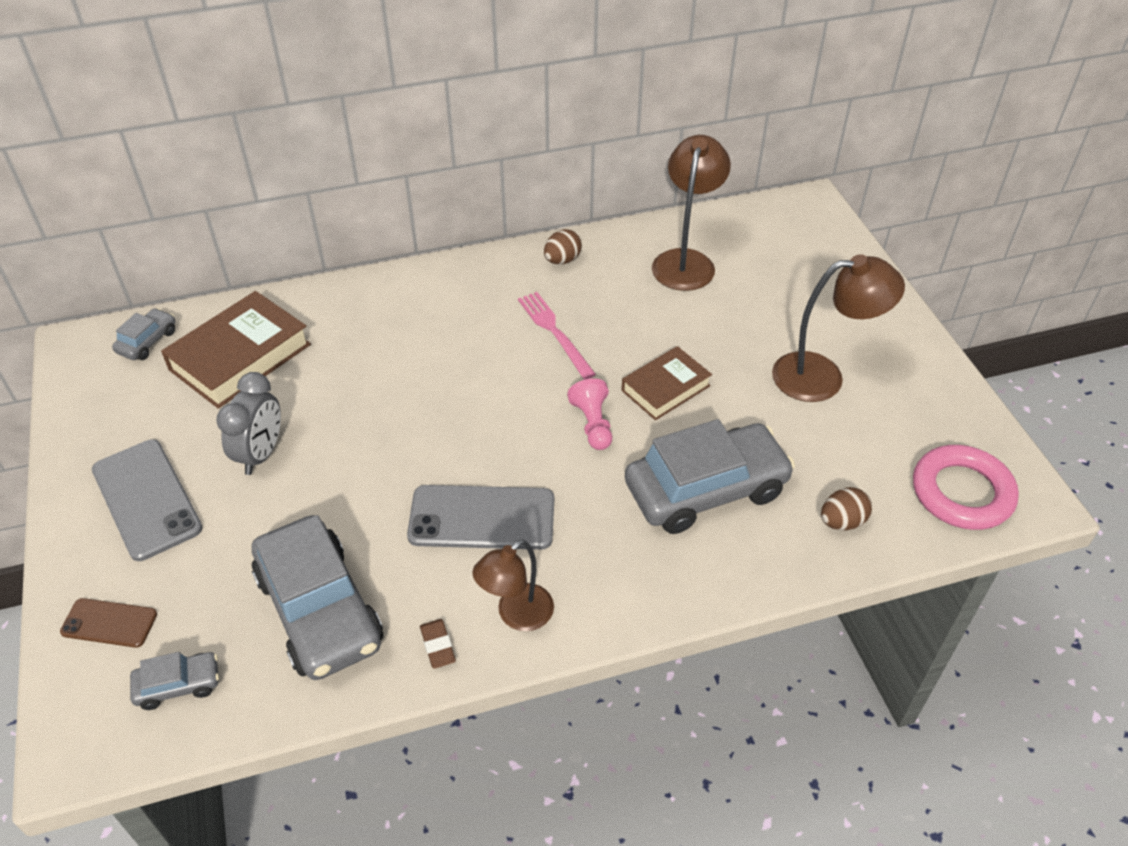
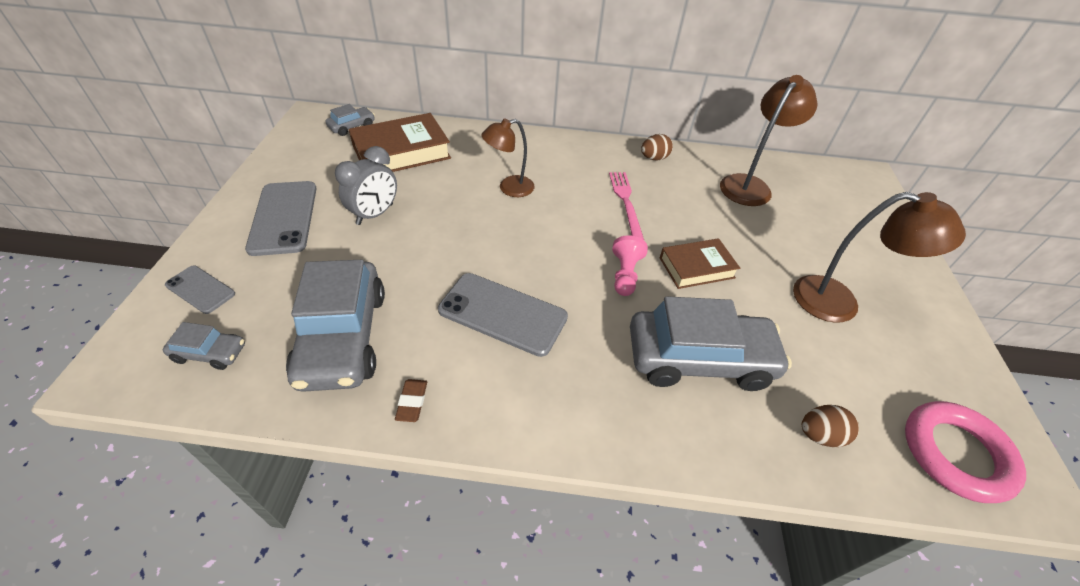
camera: 20 degrees right, 0 degrees up
(109, 623) = (200, 289): brown phone -> grey phone
(516, 615) = (488, 402): brown lamp -> brown lamp (509, 188)

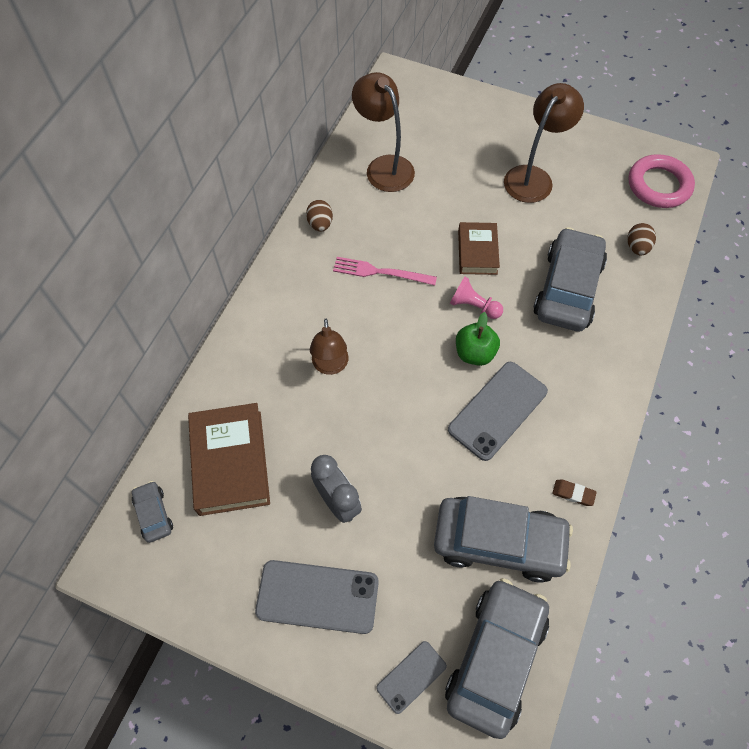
camera: 70 degrees left, 15 degrees up
(210, 353) = (495, 658): grey car -> grey car, size x2.18
(566, 284) = (474, 353): none -> green apple

